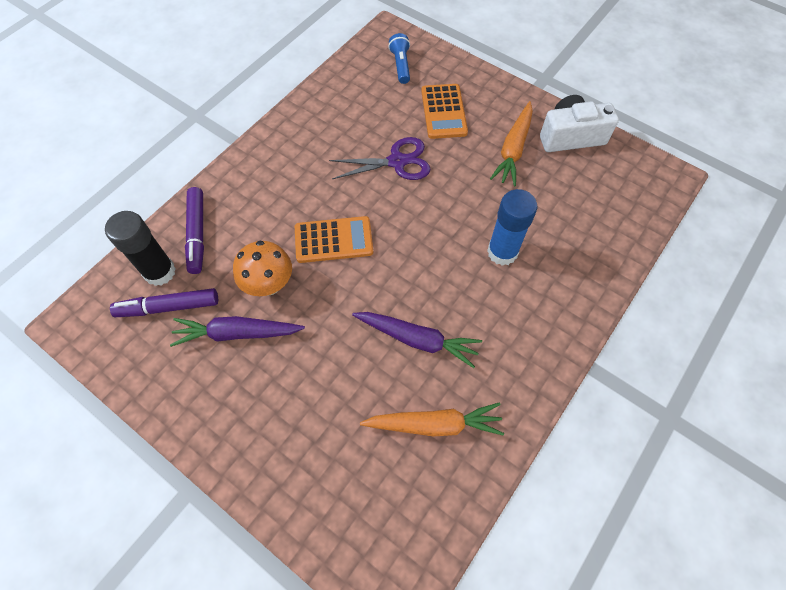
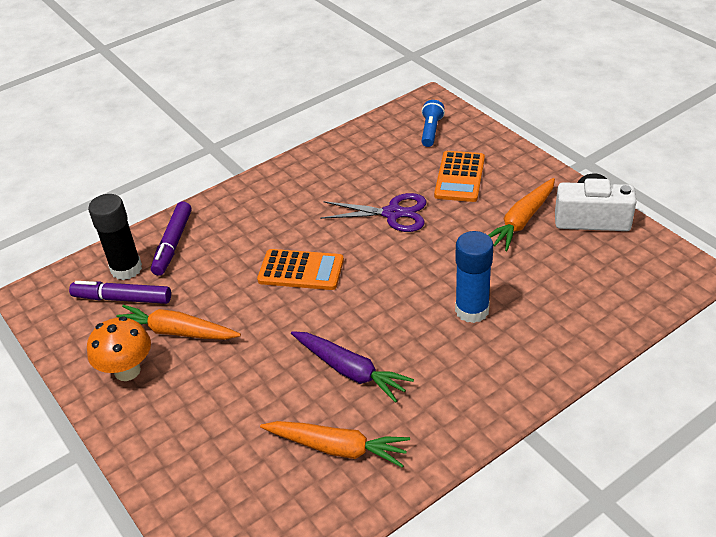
camera: 20 degrees right, 20 degrees down
(237, 333) = (176, 332): purple carrot -> orange carrot
(269, 284) = (223, 297): orange mushroom -> orange mushroom (127, 371)

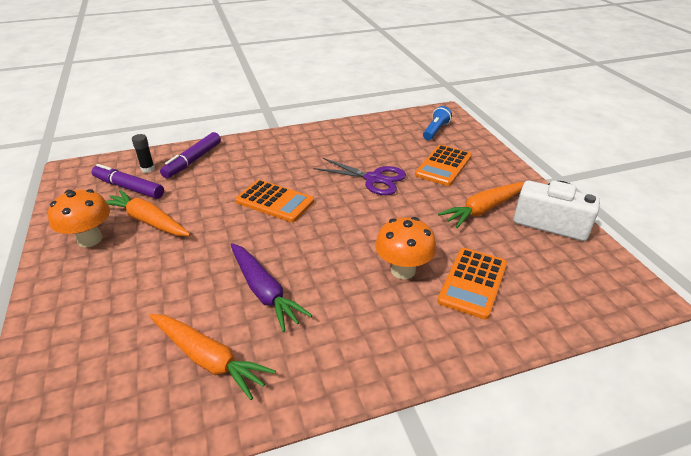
camera: 15 degrees right, 5 degrees down
(126, 269) = (148, 169): black glue stick -> black glue stick, size x0.52
(472, 310) = (403, 270): blue glue stick -> orange mushroom
(542, 304) = (473, 283): none -> orange calculator

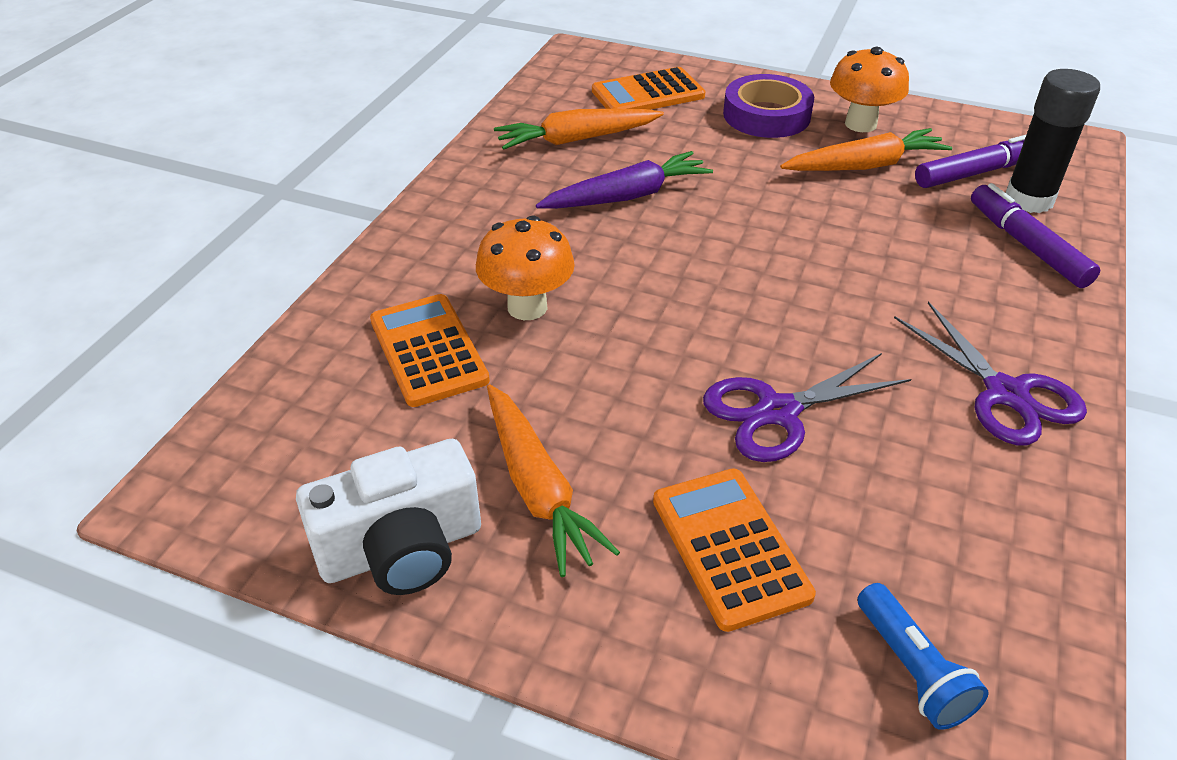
camera: 130 degrees right, 5 degrees up
(100, 282) = (766, 115): none -> purple tape
(148, 169) = (1028, 199): black glue stick -> black glue stick, size x1.94
(264, 291) = (626, 196): purple carrot -> purple carrot turned 150 degrees clockwise
(275, 201) = (812, 274): orange calculator -> orange calculator (648, 94)
(303, 143) = (1006, 394): none -> purple scissors
(483, 209) = (538, 488): orange carrot -> orange carrot turned 150 degrees clockwise

